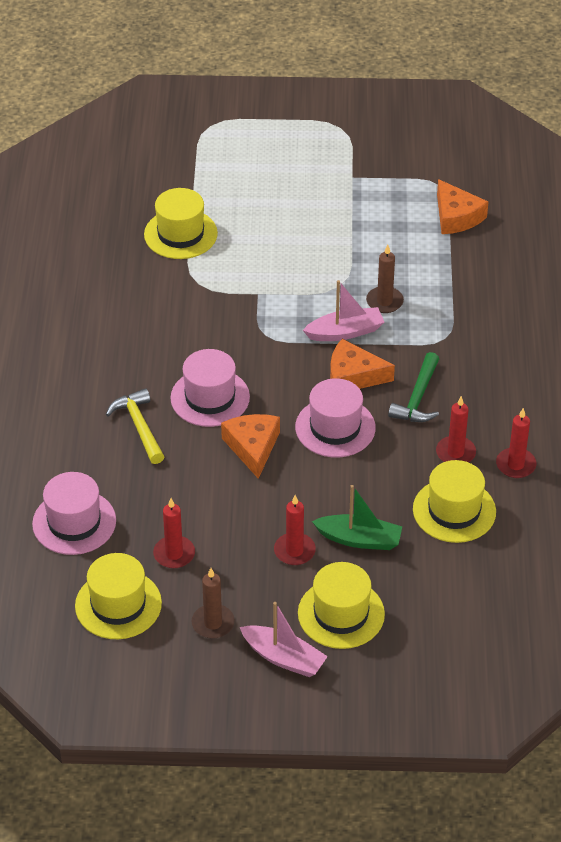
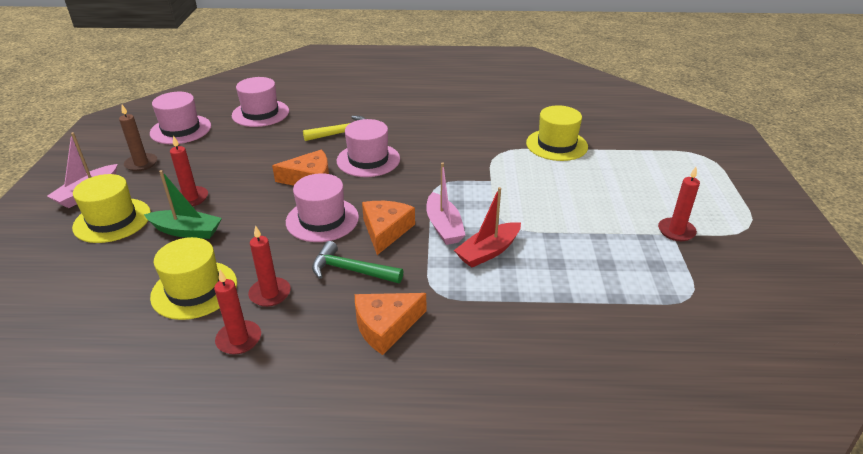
camera: 90 degrees right, 10 degrees down
(118, 604) = (181, 129): yellow hat -> pink hat
(174, 554) = (214, 148): red candle -> red candle (676, 231)
(359, 539) = (187, 231): green boat -> green boat turned 90 degrees counterclockwise
(384, 302) = (488, 252): brown candle -> red boat
(456, 216) = (638, 309): orange cheese -> orange cheese (385, 326)

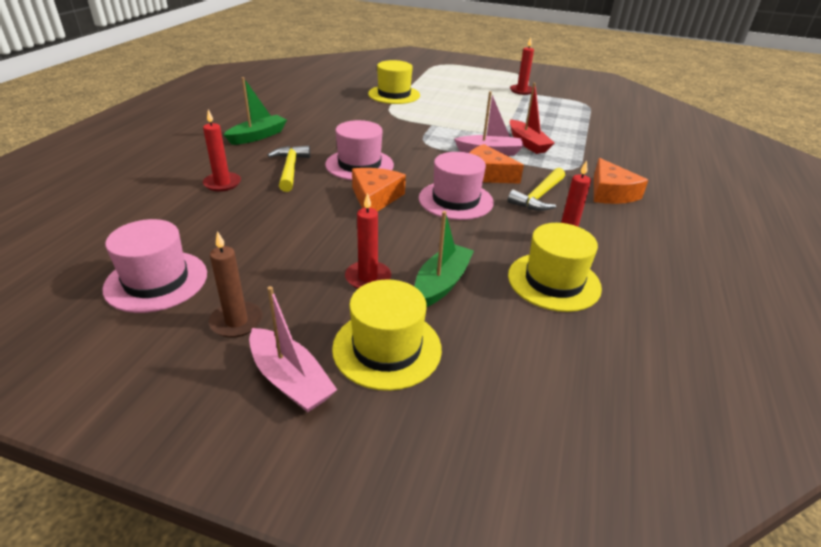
camera: 75 degrees left, 0 degrees up
(239, 339) = (628, 259): red candle -> red candle (222, 183)
(260, 113) = (180, 212): pink hat -> none
(351, 270) = (539, 196): green hammer -> yellow hammer
(395, 106) = (258, 136): none -> green boat

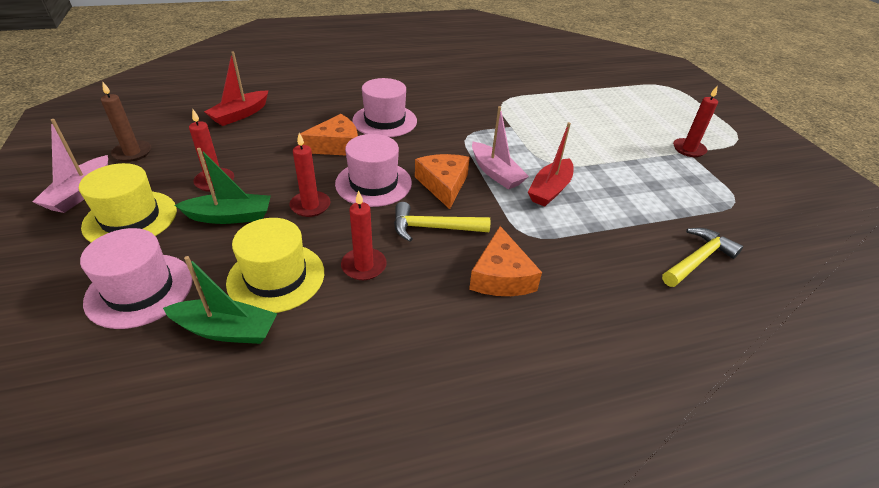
camera: 55 degrees right, 5 degrees up
(156, 281) = (160, 112): pink hat -> pink hat (140, 290)
(222, 183) = (295, 85): red candle -> red candle (310, 206)
(243, 230) = (240, 115): none -> red boat
(258, 136) = (380, 69): green boat -> green boat (226, 330)
(290, 169) = (343, 98): yellow hammer -> yellow hammer (697, 260)
(394, 94) = (547, 89): yellow hat -> none
(610, 193) = (501, 276): orange cheese -> orange cheese turned 45 degrees counterclockwise

